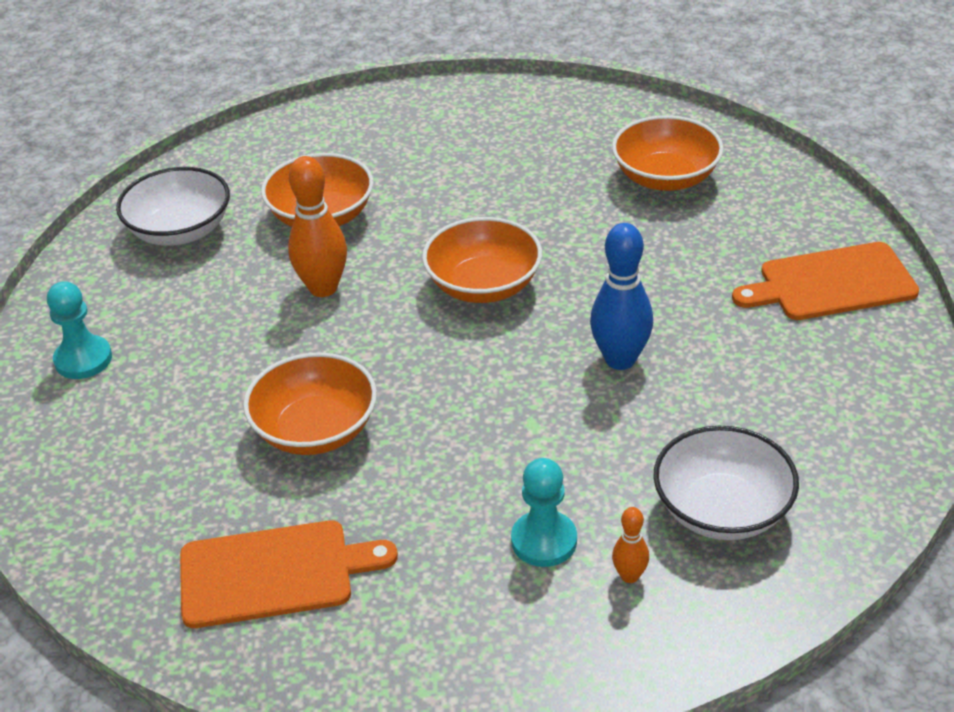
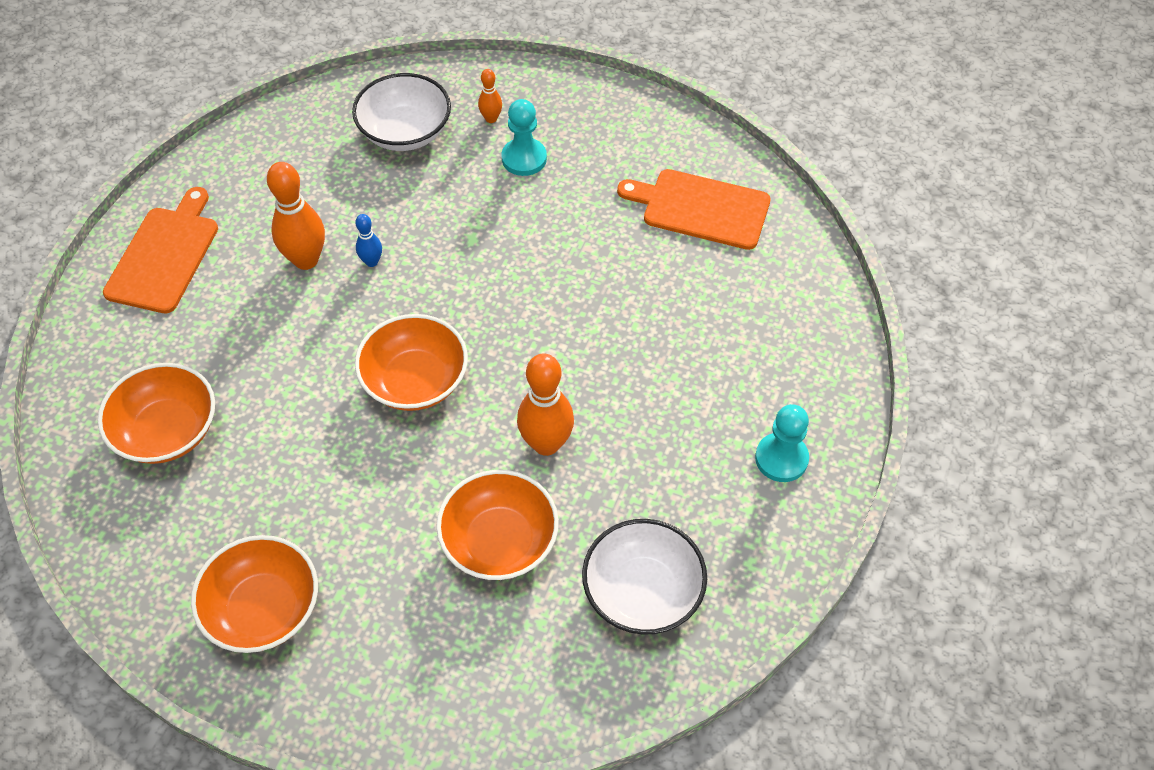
camera: 155 degrees left, 15 degrees up
(315, 430) = (623, 302): orange bowl -> orange bowl (263, 609)
(620, 359) = (371, 262): blue bowling pin -> blue bowling pin, size x0.51
(689, 334) = (306, 260): none -> orange bowling pin
(831, 283) = (165, 255): orange cutting board -> orange cutting board turned 90 degrees counterclockwise

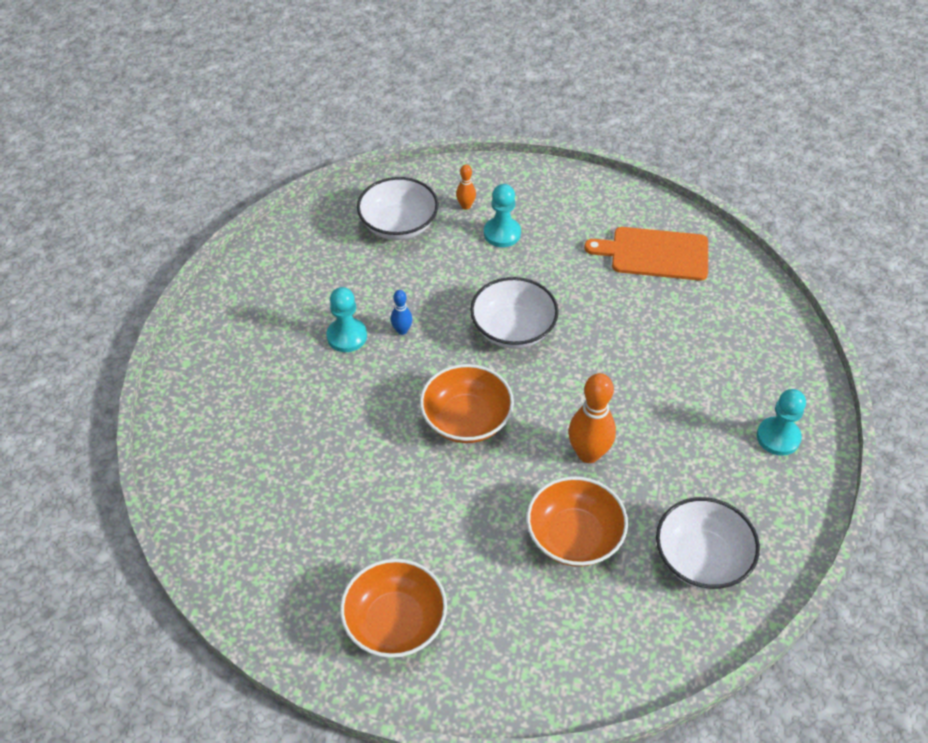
camera: 10 degrees left, 5 degrees down
(165, 255) = (226, 349): orange cutting board -> none
(167, 431) = (270, 490): orange bowl -> none
(306, 260) = (347, 336): orange bowling pin -> turquoise pawn
(502, 278) = (513, 329): none -> white bowl

